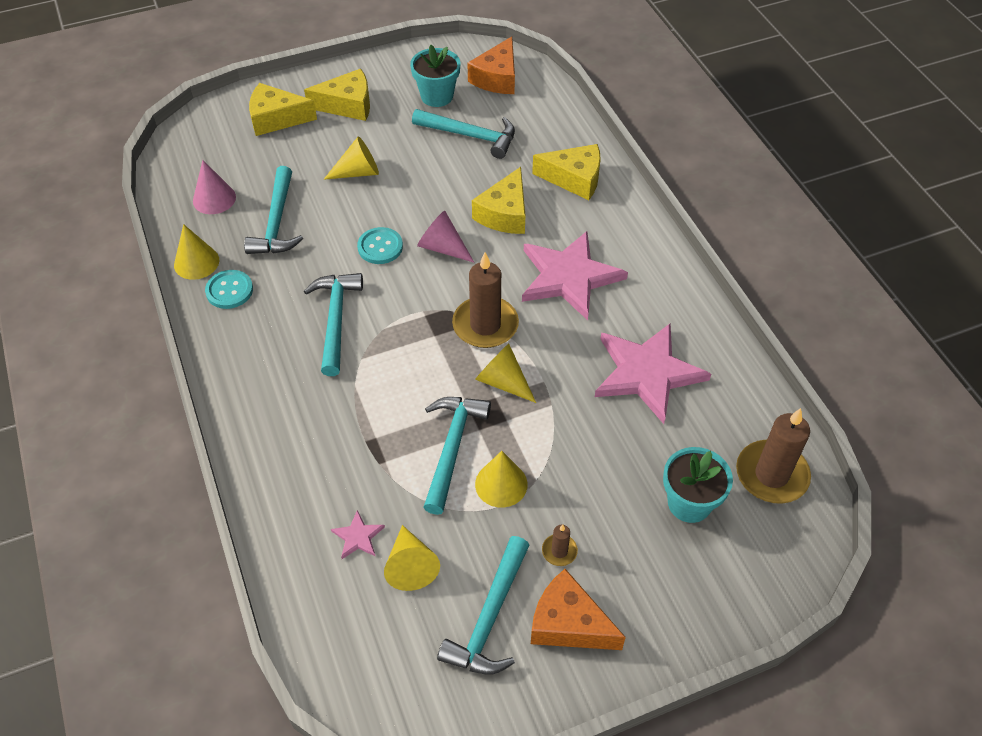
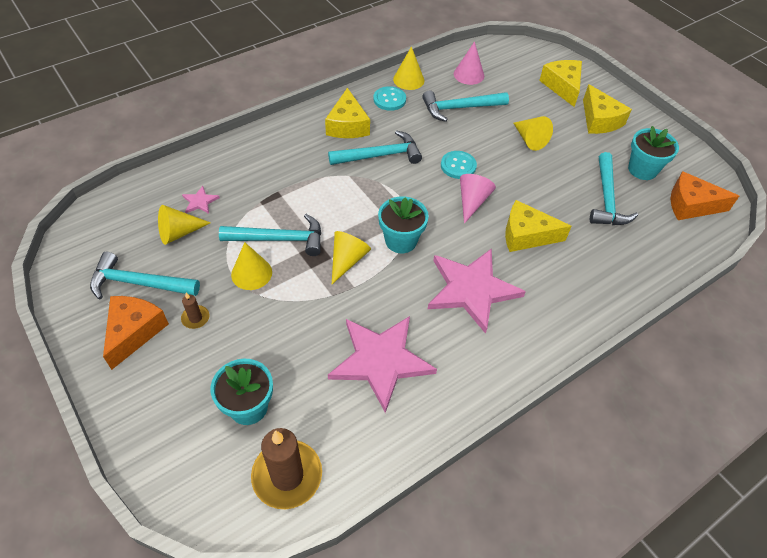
camera: 75 degrees right, 0 degrees up
(485, 325) = (401, 241): brown candle -> turquoise flower pot
(574, 179) = (592, 278): yellow cheese -> yellow cheese (347, 125)

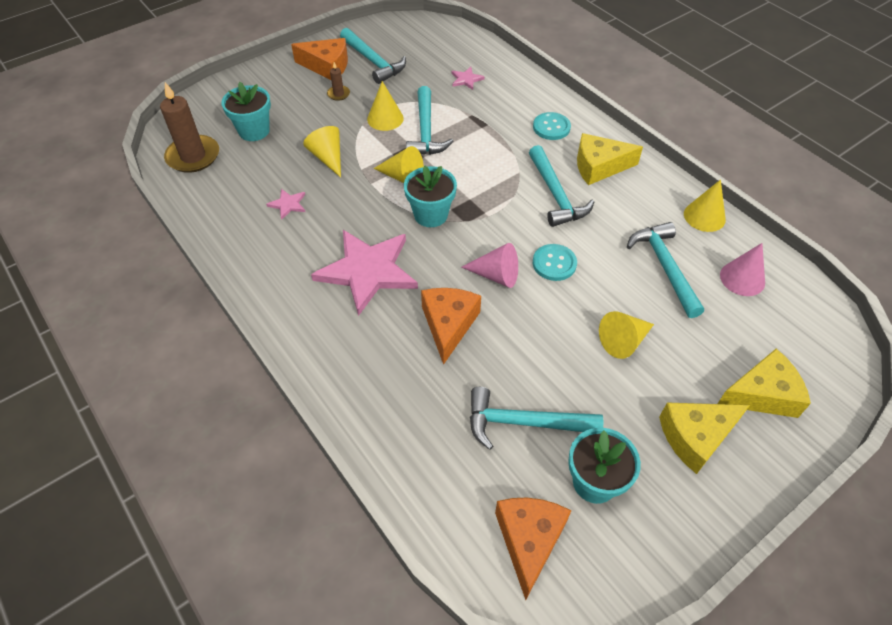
camera: 90 degrees right, 0 degrees up
(139, 283) = (373, 61): turquoise hammer -> turquoise hammer turned 135 degrees clockwise
(179, 232) = (428, 73): yellow cone -> yellow cone (328, 158)
(381, 360) = (288, 204): pink star -> pink star, size x0.41
(389, 99) = (657, 200): turquoise button -> turquoise button (551, 127)
(526, 235) = (448, 325): yellow cheese -> orange cheese

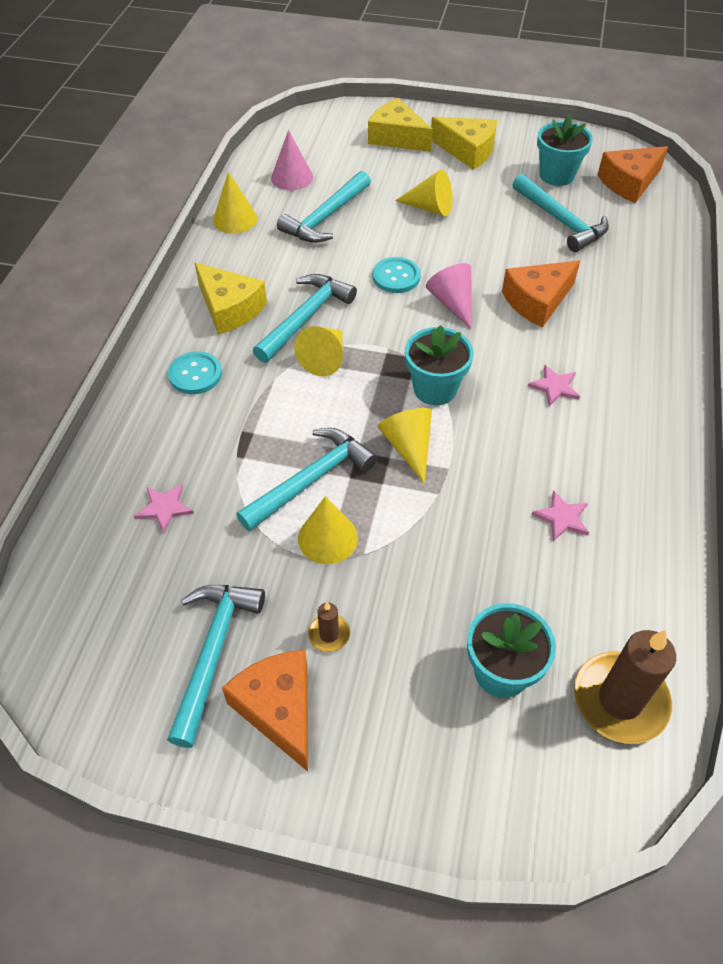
camera: 130 degrees left, 0 degrees up
(328, 158) = (456, 541): yellow cone -> yellow cone (325, 358)
(368, 271) = (554, 387): pink star -> pink star, size x0.41

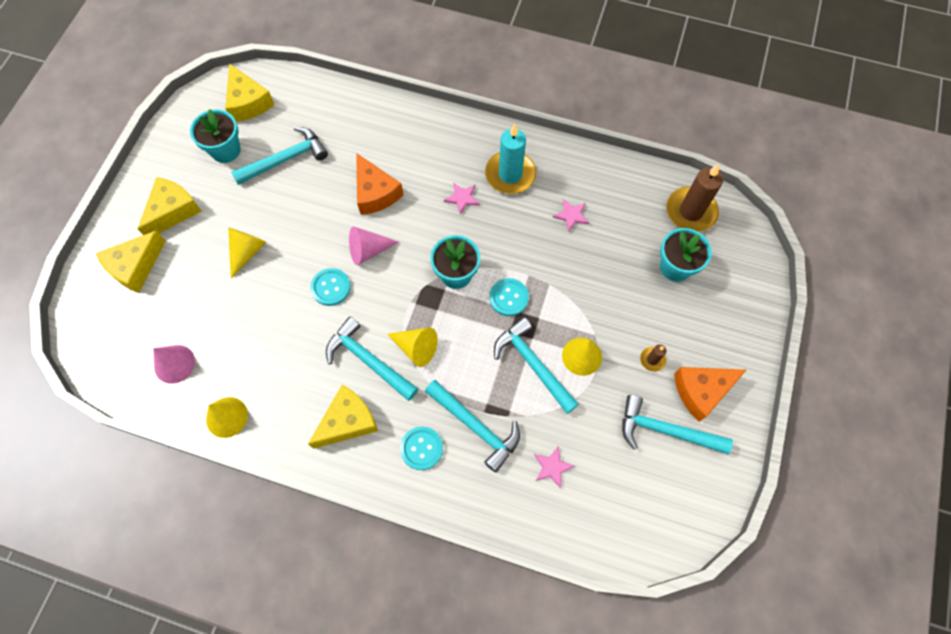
camera: 85 degrees left, 15 degrees up
(326, 217) = (241, 337): turquoise hammer -> turquoise hammer (475, 426)
(409, 447) = (508, 298): yellow cone -> turquoise button
(611, 438) = (510, 174): none -> turquoise candle
(629, 182) = (248, 102): orange cheese -> yellow cheese

